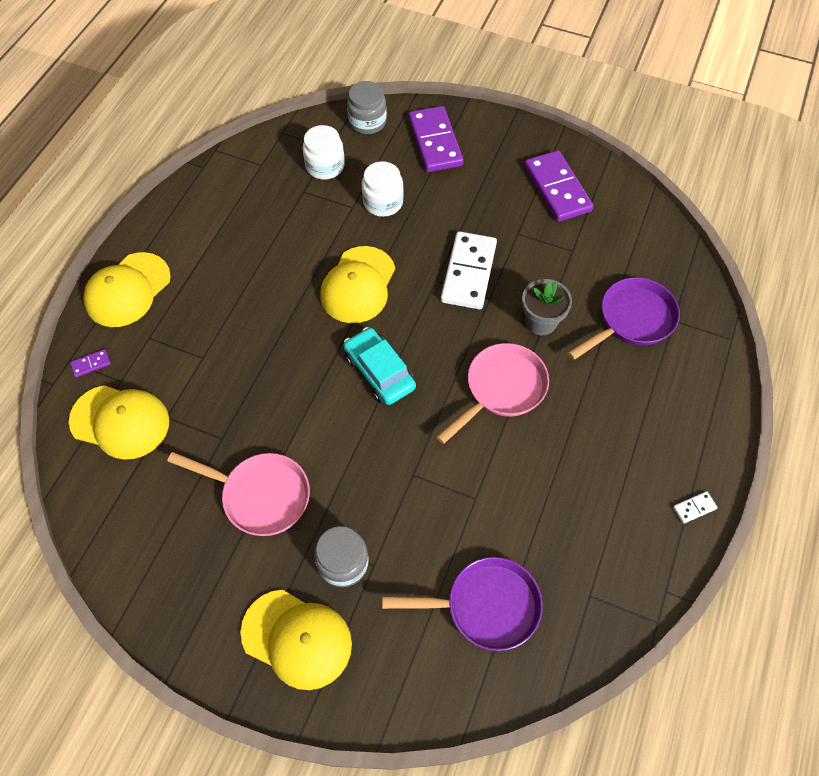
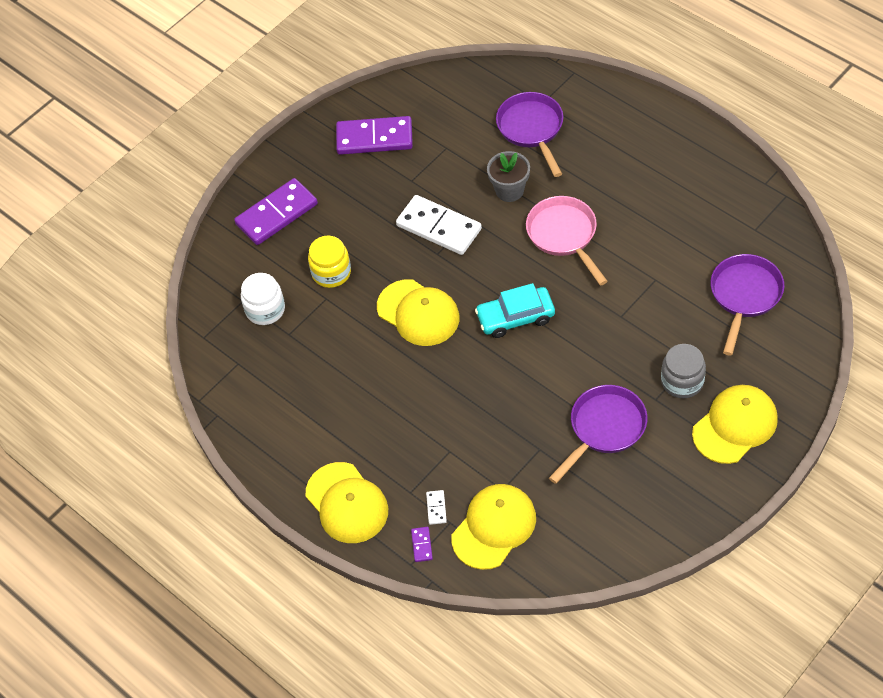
camera: 65 degrees left, 5 degrees down
(260, 495) = (604, 429): pink pan -> purple pan
(367, 122) = (224, 262): grey jar -> none
(383, 202) = (331, 272): white jar -> yellow jar
(435, 142) = (276, 214): purple domino -> purple domino turned 45 degrees counterclockwise
(694, 508) = (707, 145): white domino -> white domino (436, 508)

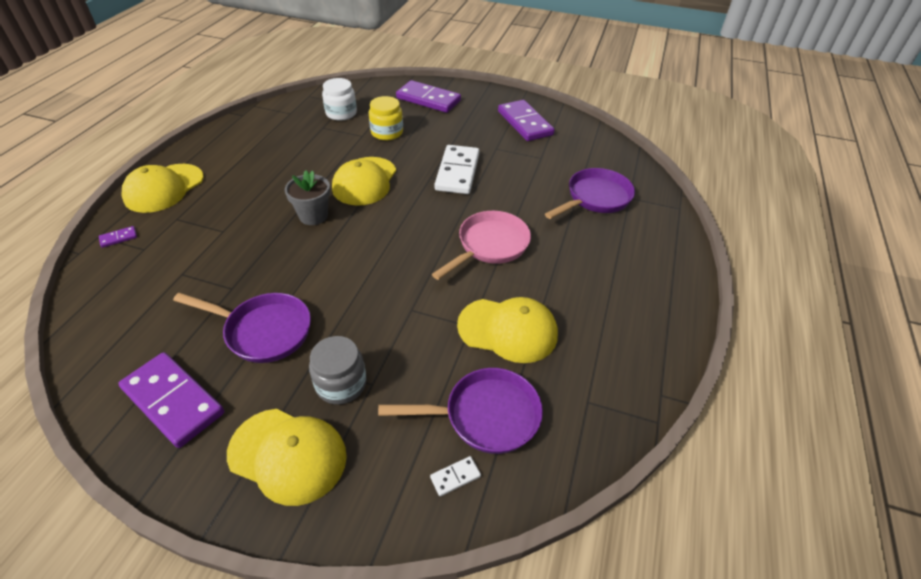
camera: 60 degrees right, 10 degrees down
(436, 508) = (159, 237): white domino -> white domino (455, 477)
(494, 527) = (136, 278): yellow cap -> yellow cap (508, 330)
(509, 190) = (520, 201): grey flower pot -> grey flower pot (313, 216)
(515, 317) = (381, 237): turquoise car -> none
(657, 498) = (173, 401): none -> purple domino

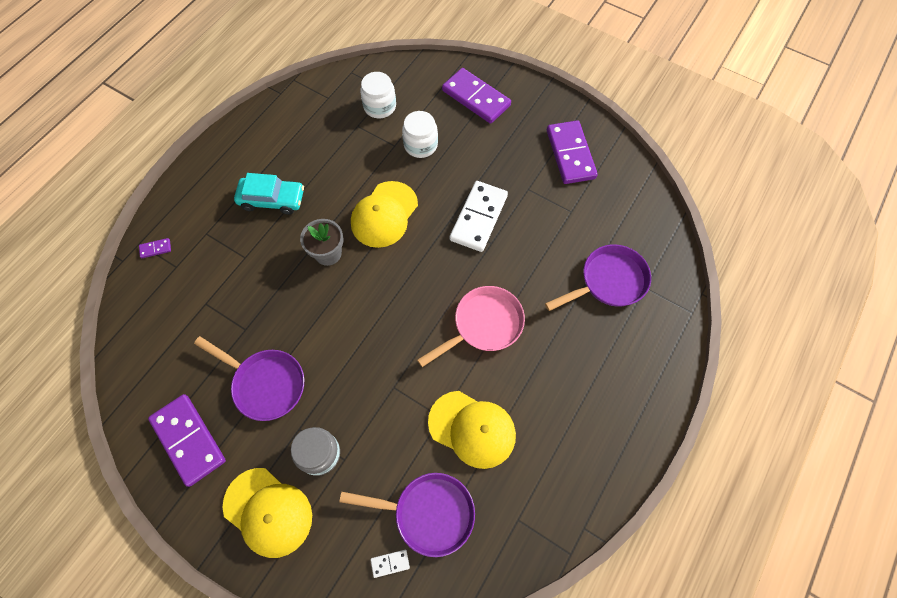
camera: 15 degrees right, 20 degrees up
(164, 188) = (198, 190): yellow cap -> none
(246, 185) = (272, 199): none -> turquoise car
(387, 132) = (420, 145): yellow jar -> white jar

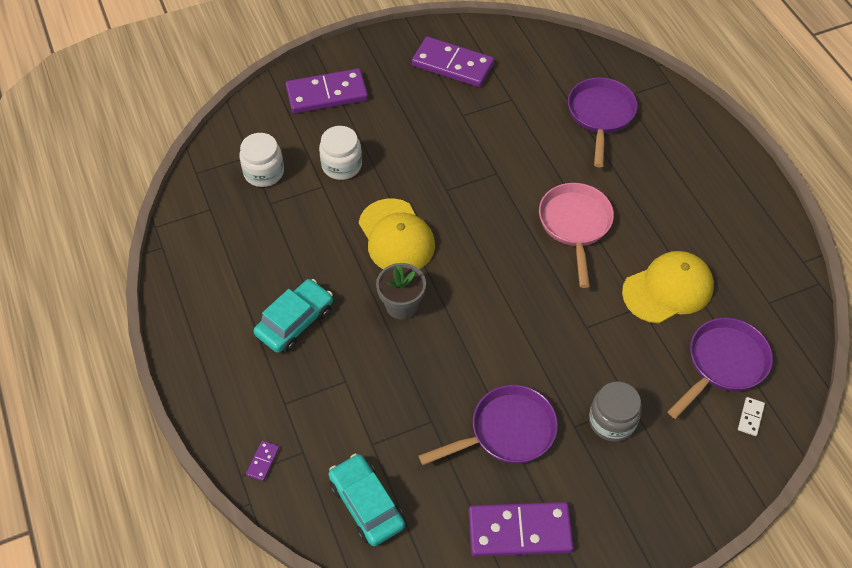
camera: 55 degrees left, 10 degrees down
(157, 328) = (366, 504): none -> turquoise car
(268, 512) = (642, 493): yellow cap -> none
(478, 218) = (462, 167): white domino -> none

